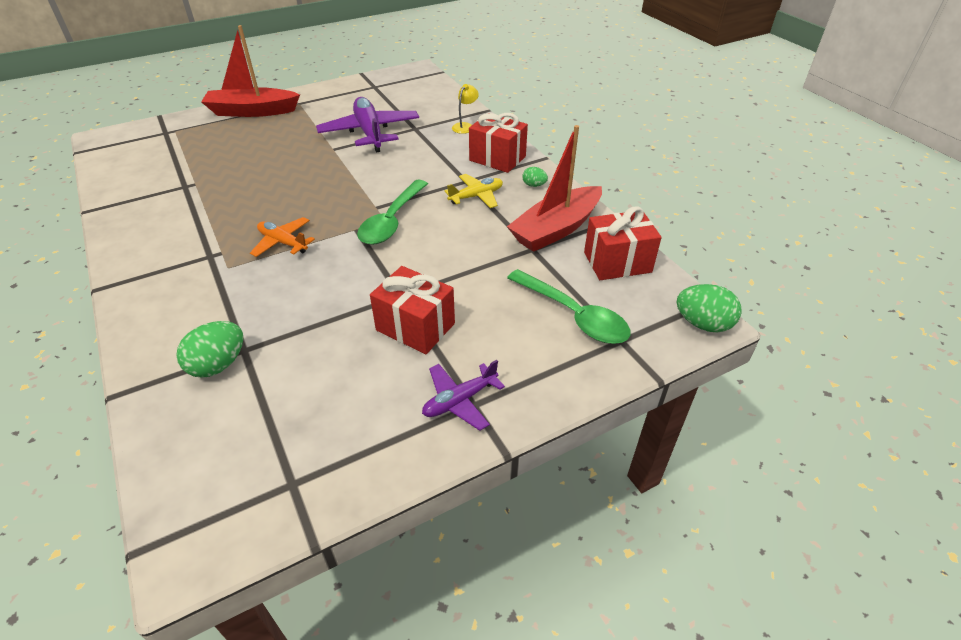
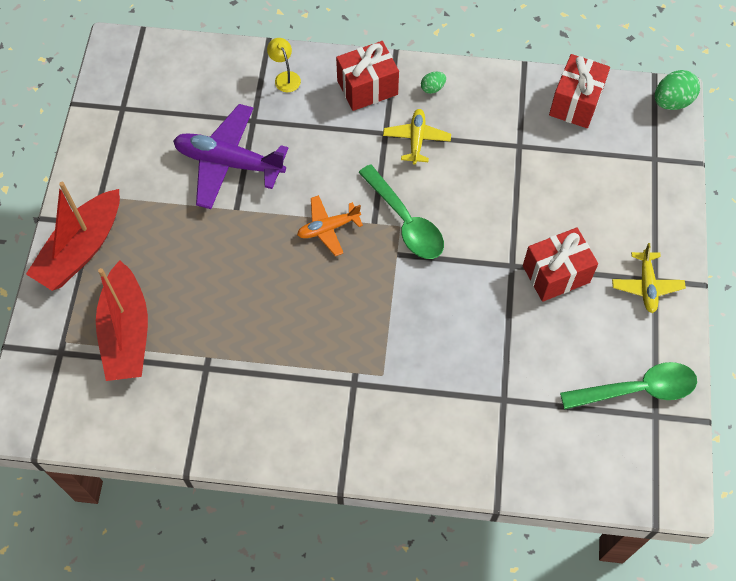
camera: 55 degrees left, 20 degrees up
(218, 365) = (509, 422): green egg -> none
(283, 242) = (376, 318): orange plane -> orange plane (328, 228)
(460, 400) = (646, 286): purple plane -> yellow plane
(556, 229) = (506, 113): red boat -> red boat (126, 332)
(574, 315) = (612, 169): green spoon -> green spoon (637, 389)

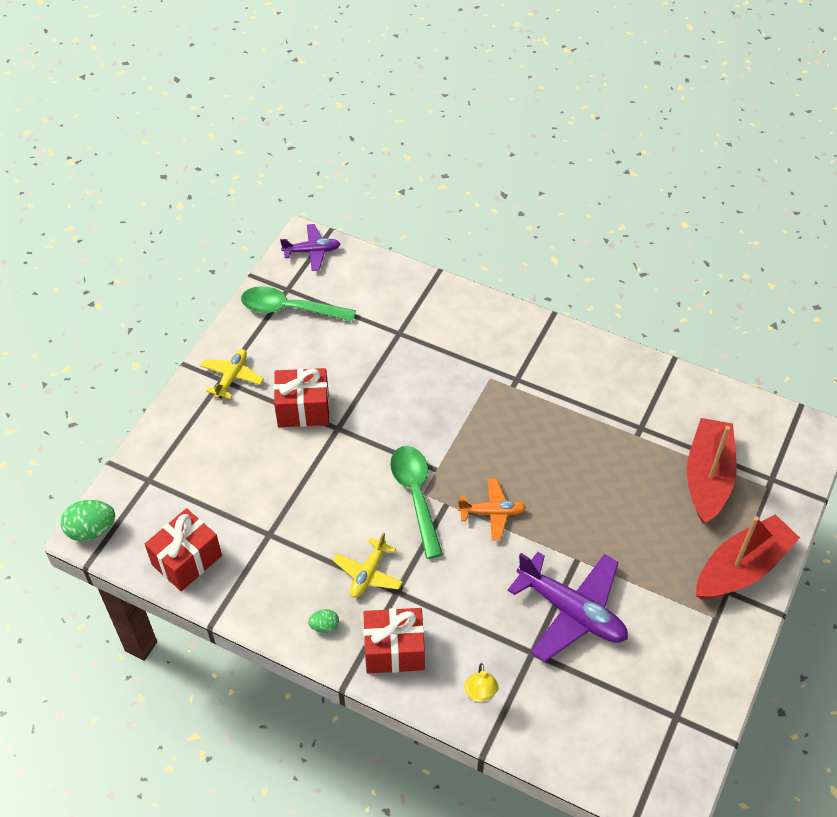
camera: 160 degrees left, 10 degrees down
(658, 481) = (312, 251): none -> purple plane

